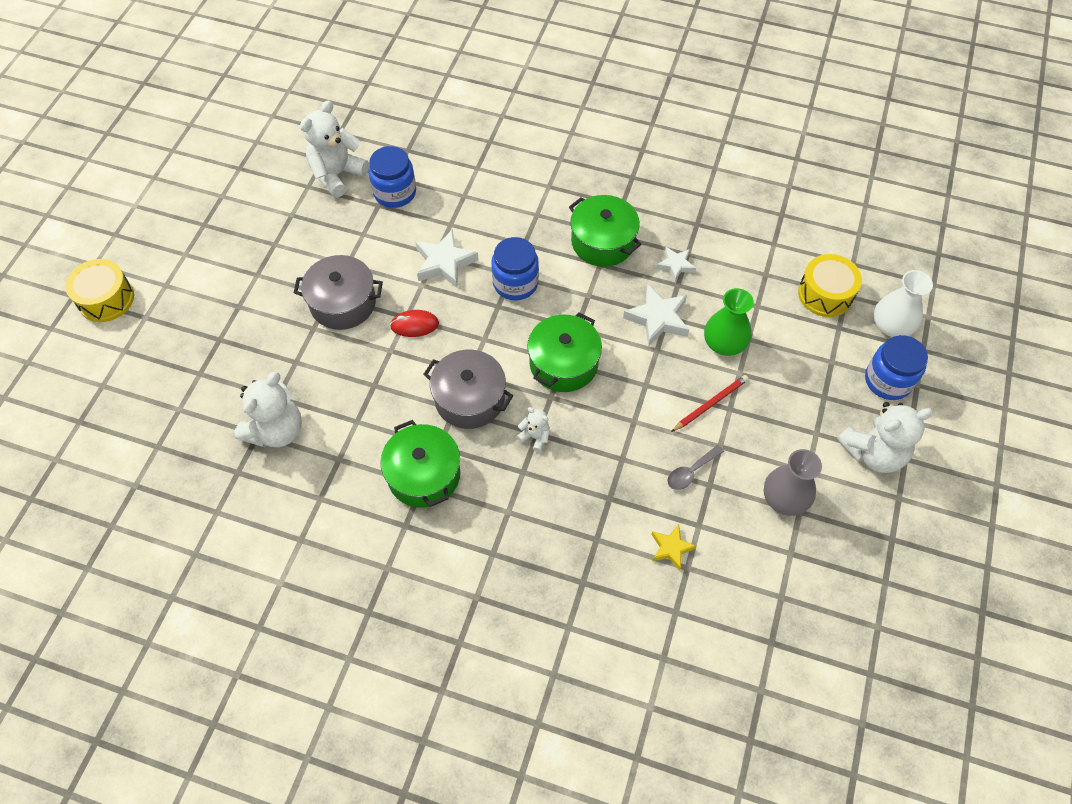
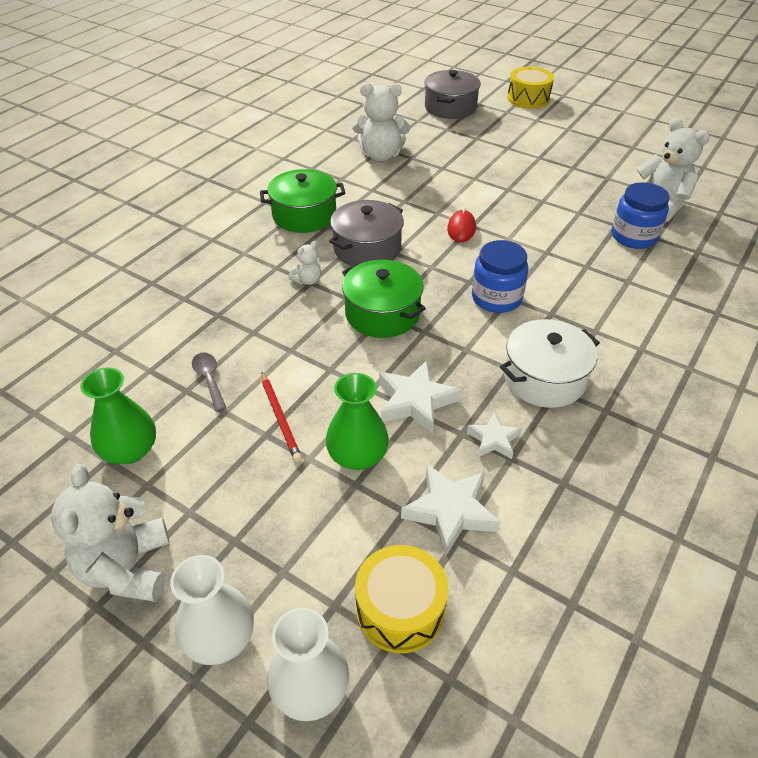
camera: 105 degrees right, 15 degrees down
(276, 430) = (381, 155): white teddy bear -> white teddy bear turned 45 degrees counterclockwise
(343, 303) = (498, 194): grey pot -> grey pot (450, 107)
(444, 263) = (534, 255): white star -> white star (450, 511)
(603, 242) = (544, 378): green pot -> white pot
(671, 548) = (141, 344): yellow star -> none
(784, 498) = (130, 450): grey vase -> green vase
(888, 380) = (220, 637): blue jar -> white vase

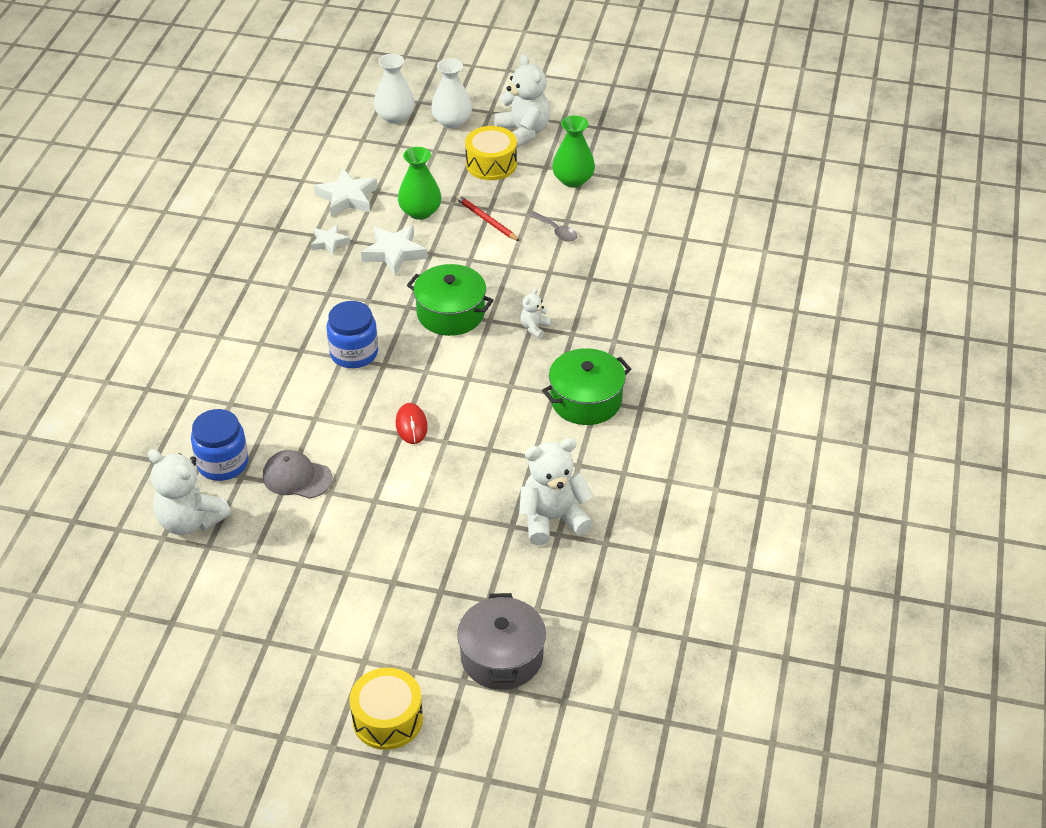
camera: 160 degrees right, 0 degrees up
(367, 248) = (498, 376): grey pot -> none
(400, 609) = (361, 151): yellow drum -> yellow drum (491, 164)
(544, 378) = (299, 292): white pot -> none
(569, 215) = (297, 477): none -> grey cap

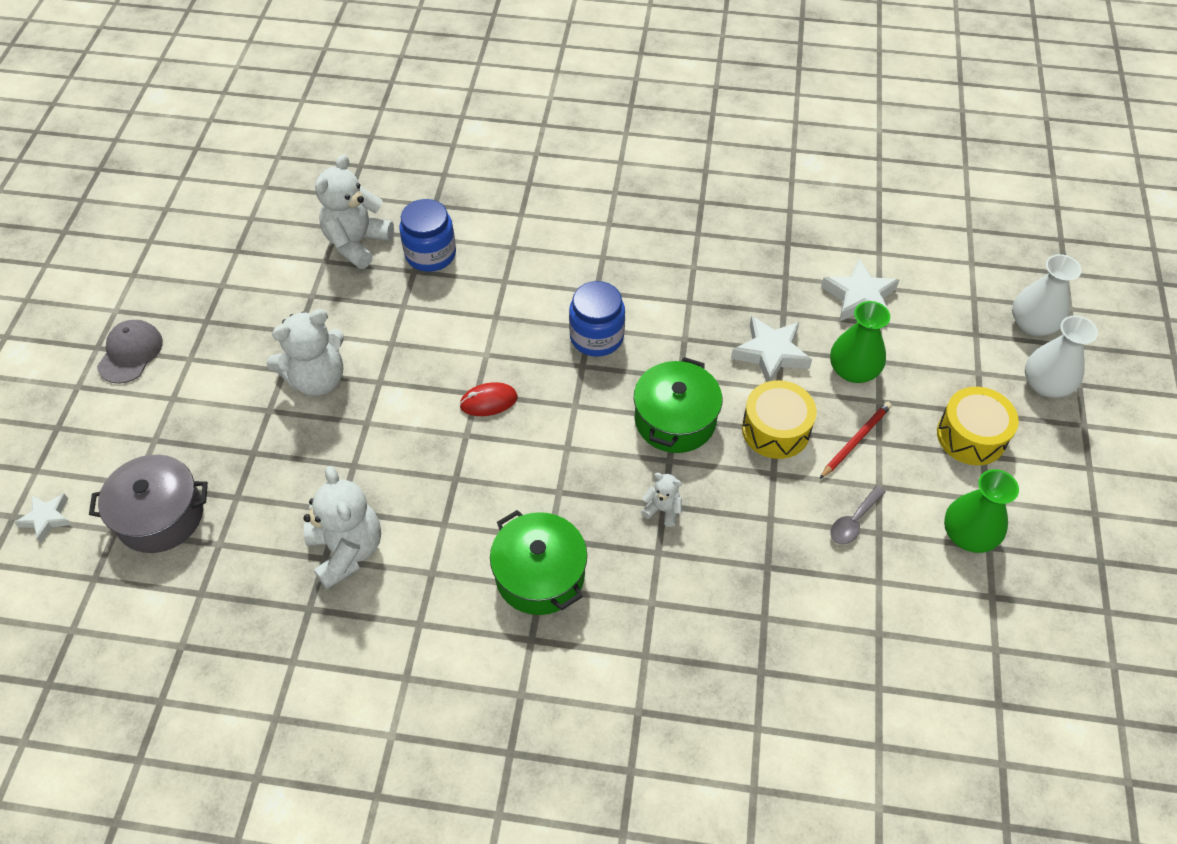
camera: 85 degrees right, 10 degrees up
(297, 477) = (412, 314): grey cap -> grey cap (130, 353)
(329, 242) = (775, 291): white star -> white star (47, 518)
(387, 719) = (100, 425): yellow drum -> yellow drum (775, 429)
(523, 132) = (1052, 467): white teddy bear -> white teddy bear (317, 379)

